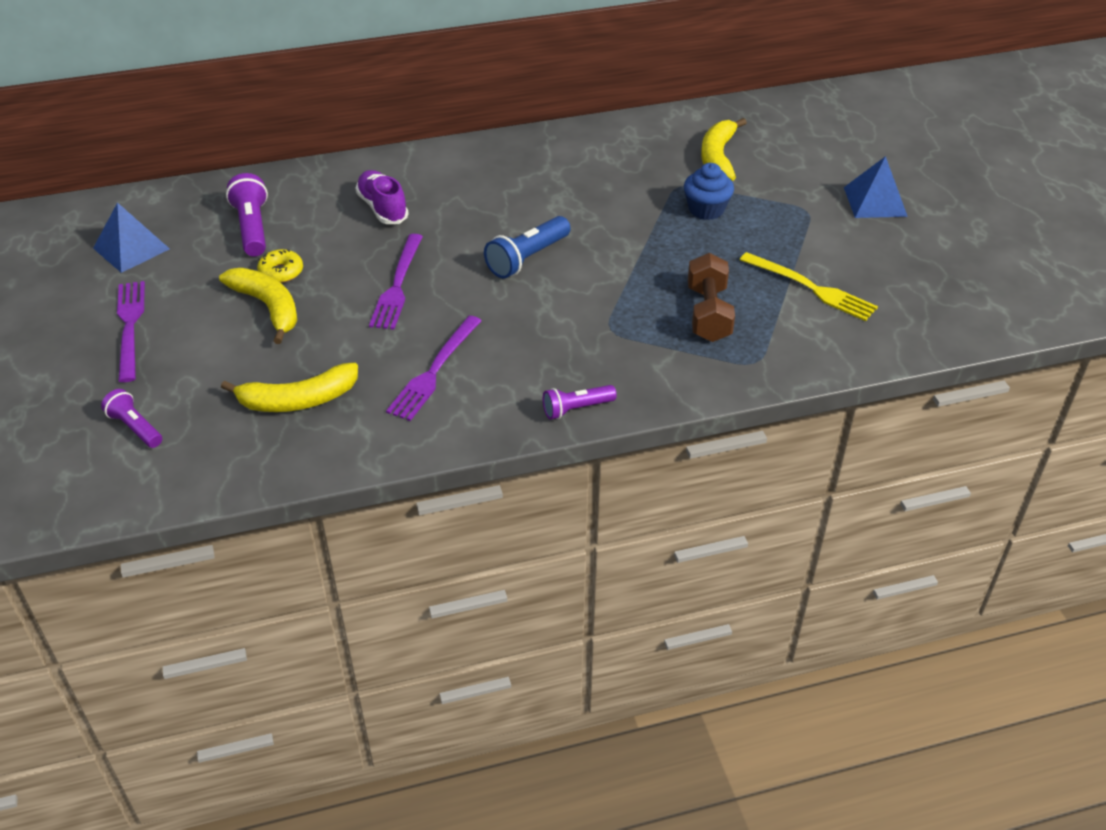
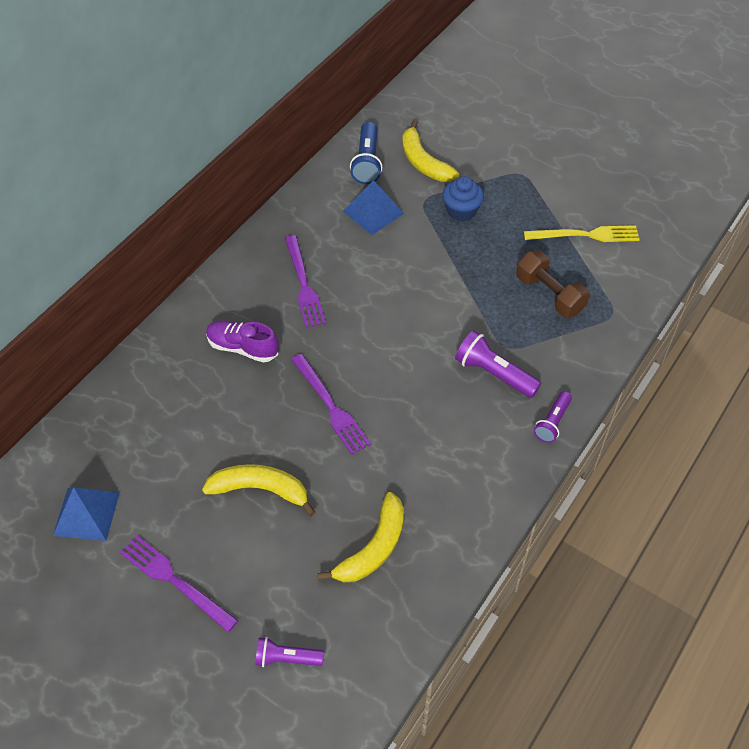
camera: 40 degrees left, 10 degrees up
(252, 228) = (163, 429): purple flashlight -> purple flashlight (494, 373)
(281, 272) = (233, 453): yellow donut -> none
(434, 370) = (435, 458): purple fork -> purple fork (303, 284)
(527, 258) = (392, 325): blue flashlight -> blue flashlight (367, 162)
(875, 201) = (552, 142): blue pyramid -> blue pyramid (373, 212)

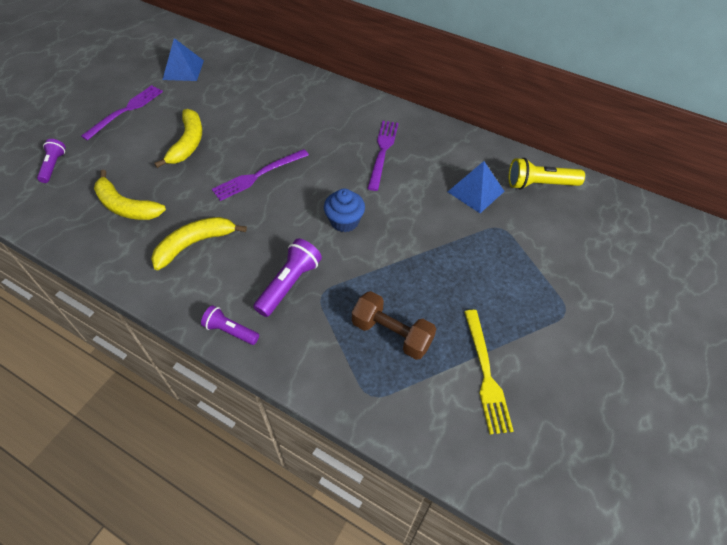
camera: 85 degrees right, 0 degrees up
(242, 348) = (315, 124): purple shoe -> none
(303, 284) = (382, 152): purple fork -> purple fork turned 120 degrees clockwise
(367, 162) = (539, 184): blue flashlight -> yellow flashlight
(423, 162) = (554, 226): yellow banana -> yellow banana (195, 244)
(461, 211) = (494, 257): blue cupcake -> blue cupcake (344, 221)
(549, 294) = (392, 334): brown dumbbell -> brown dumbbell turned 75 degrees clockwise

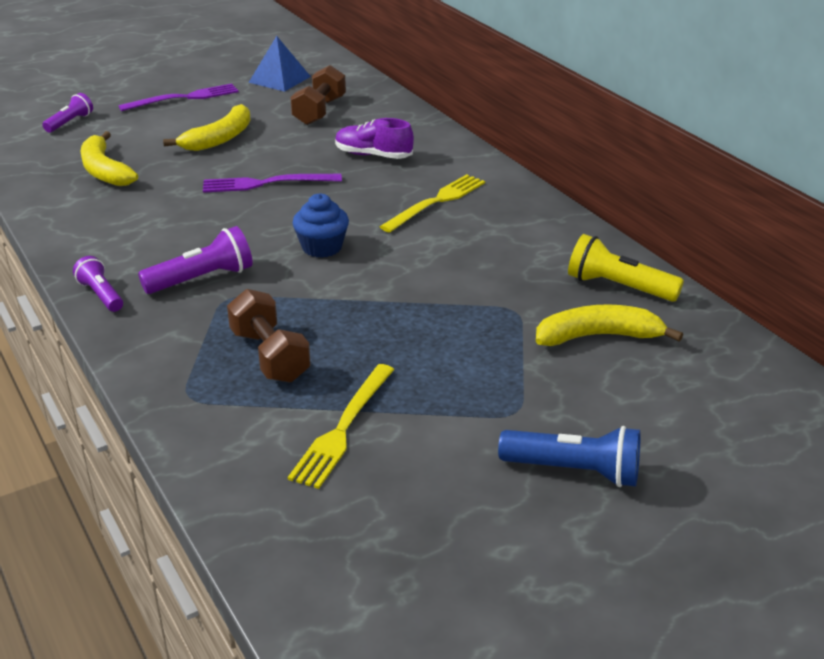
camera: 30 degrees right, 20 degrees down
(195, 244) = (140, 218): yellow banana -> yellow banana (598, 336)
(238, 93) = (319, 111): none -> brown dumbbell
(309, 123) = (373, 155): none -> purple shoe
(382, 152) = (436, 202): purple fork -> yellow fork
(476, 191) = (519, 268): blue pyramid -> none
(630, 342) = (575, 471): none -> blue flashlight

